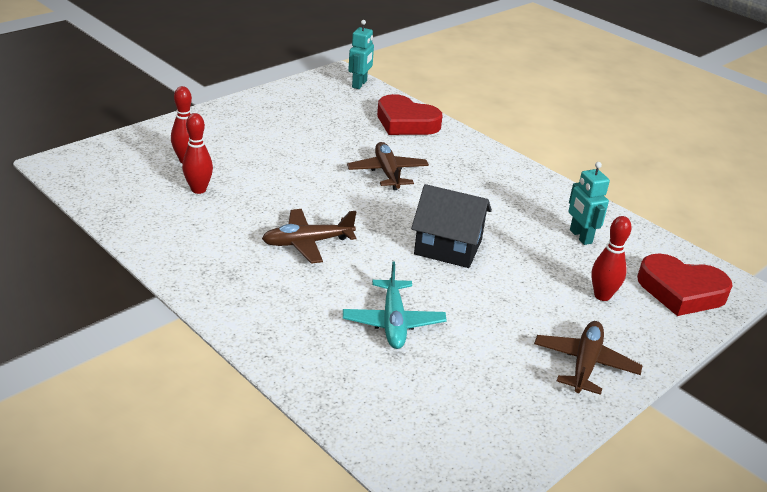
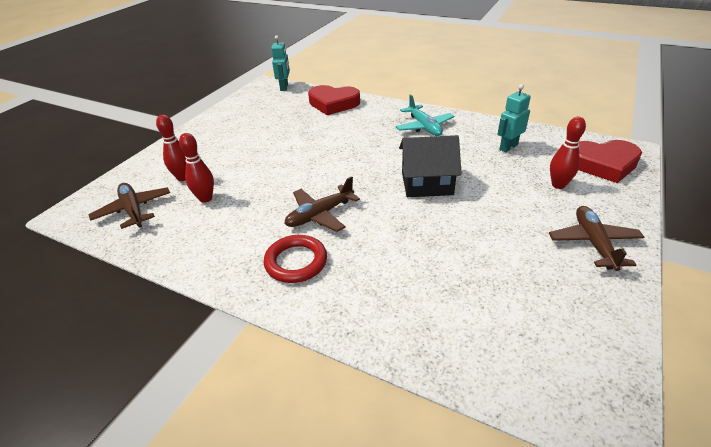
camera: 15 degrees left, 5 degrees up
(254, 279) = (296, 262): none -> red ring
(387, 173) = (345, 142): brown plane -> brown plane (133, 210)
(393, 322) = (431, 260): turquoise plane -> turquoise plane (424, 127)
(580, 236) = (508, 147): turquoise robot -> turquoise robot turned 90 degrees clockwise

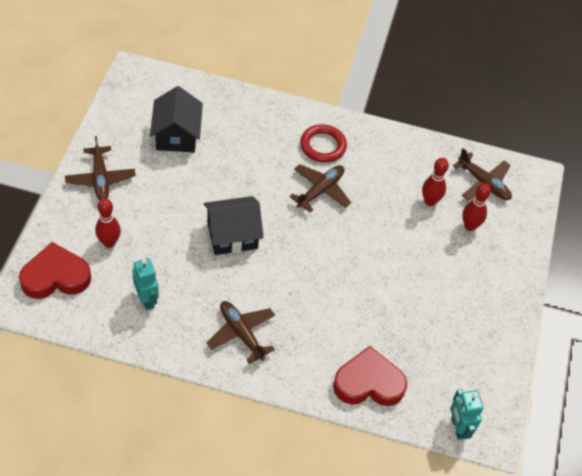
camera: 160 degrees right, 15 degrees up
(424, 127) = (241, 333): turquoise plane -> brown plane
(500, 291) = (177, 135): none -> black house
(508, 147) = (147, 299): turquoise robot -> turquoise robot turned 60 degrees counterclockwise

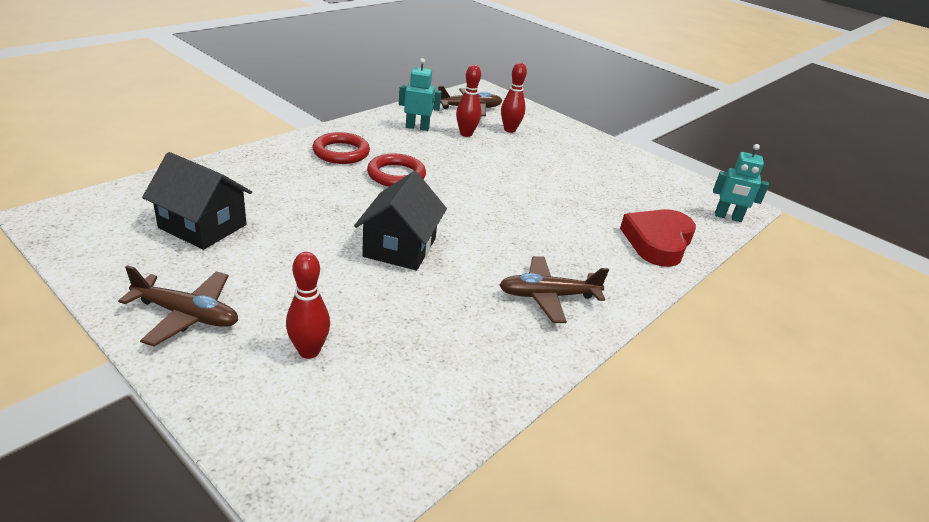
camera: 60 degrees left, 20 degrees down
(55, 276) = (315, 437): red heart -> none
(147, 299) = (439, 353): turquoise robot -> turquoise robot (417, 127)
(320, 191) = (396, 175): brown plane -> red ring

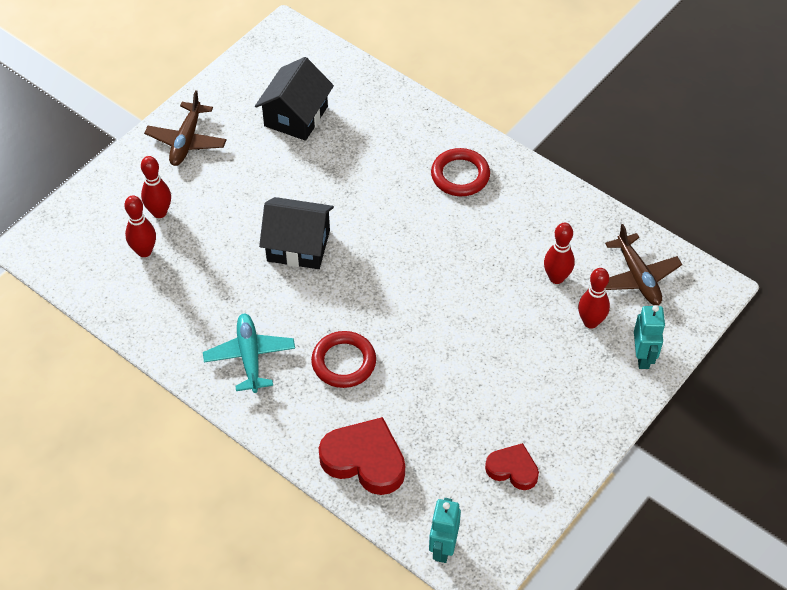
camera: 90 degrees right, 20 degrees up
(374, 371) = (144, 251): none -> red bowling pin
(396, 175) = (428, 226): red ring -> red ring (344, 362)
(417, 127) = (552, 230): turquoise robot -> turquoise robot (643, 357)
(548, 296) = (250, 357): brown plane -> turquoise plane
(647, 178) = (512, 469): none -> red heart

